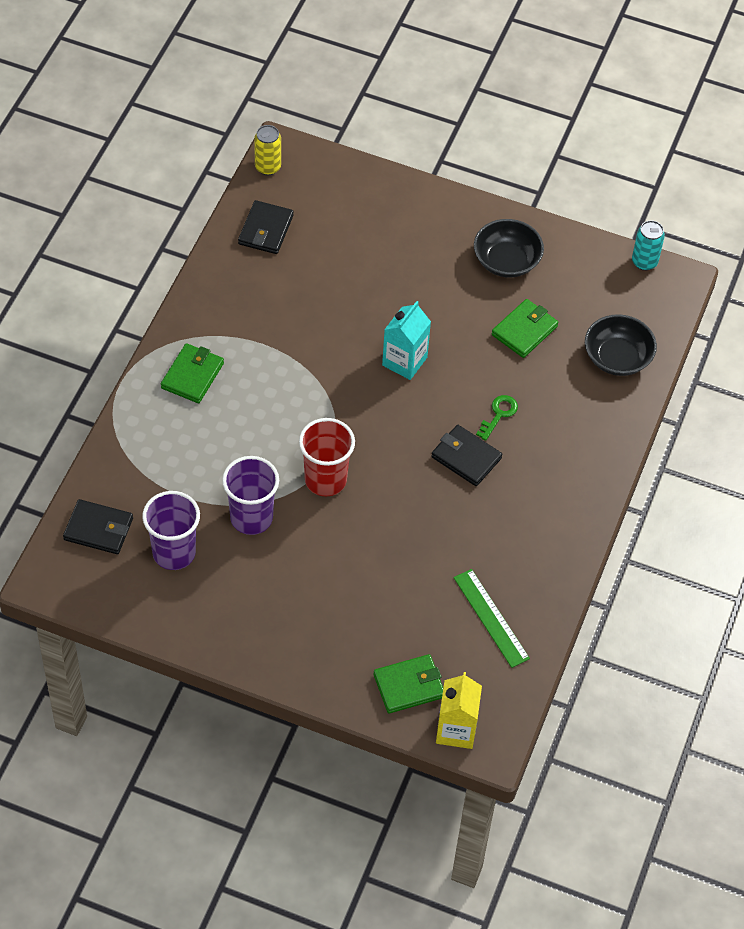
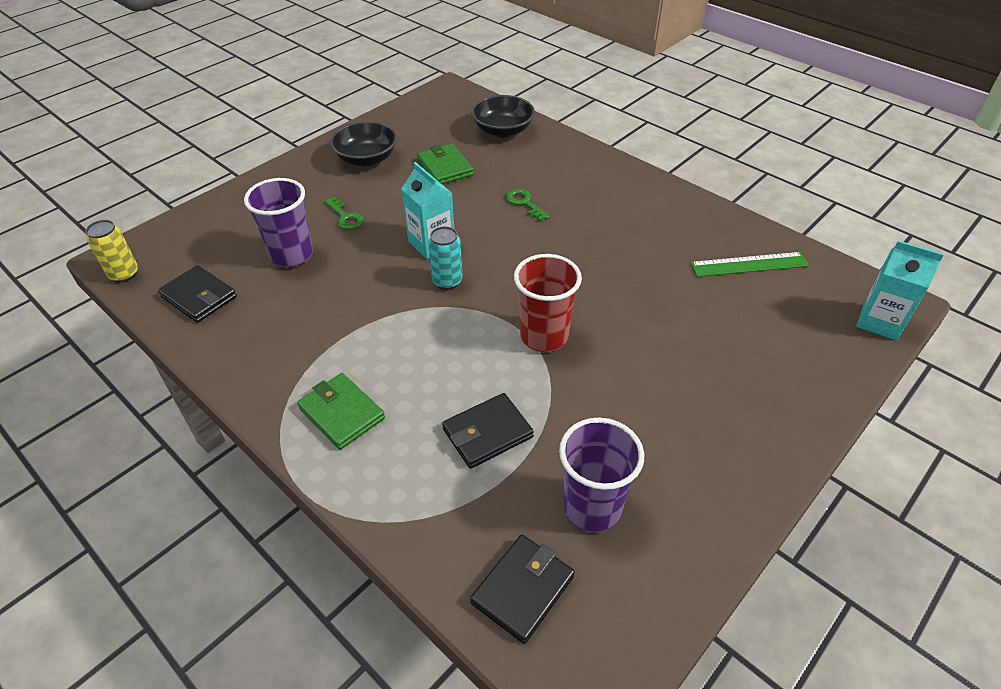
camera: 65 degrees left, 10 degrees down
(251, 518) = (568, 413): purple cup -> purple cup (291, 255)
(409, 686) = (823, 342): green wallet -> none
(410, 283) = (345, 217): none -> green key
(456, 730) = (879, 321): yellow carton -> turquoise carton
(466, 457) = (562, 234): black wallet -> black wallet (487, 433)
(644, 262) = (421, 97): turquoise can -> turquoise can (447, 281)

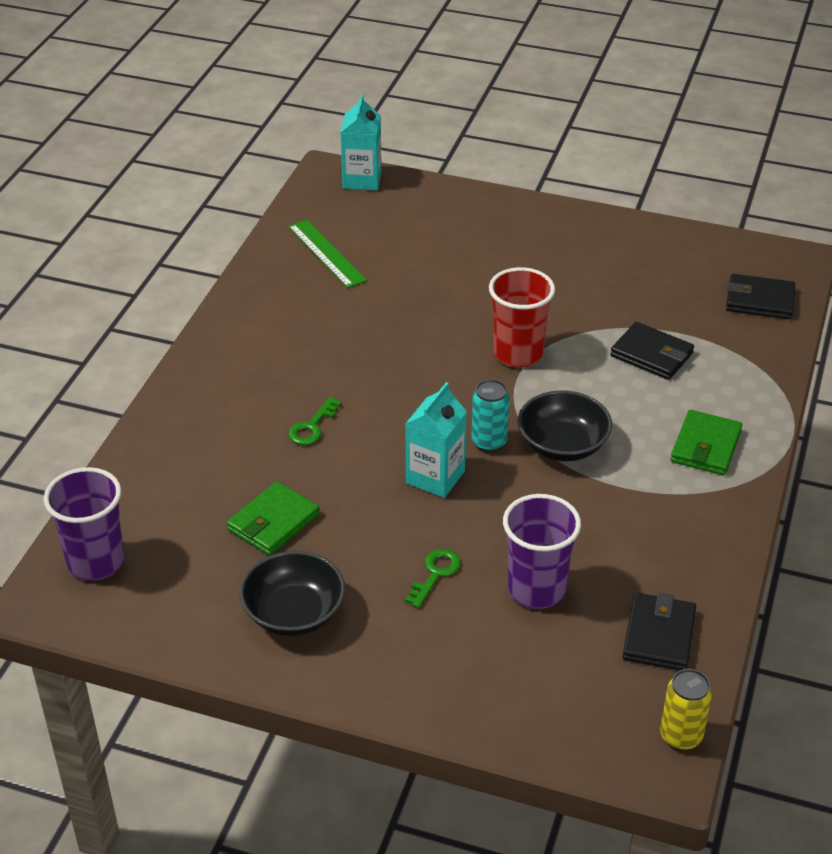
camera: 115 degrees left, 5 degrees down
(503, 130) = (149, 497): black bowl -> black bowl (562, 445)
(592, 507) = (671, 286): purple cup -> purple cup (96, 562)

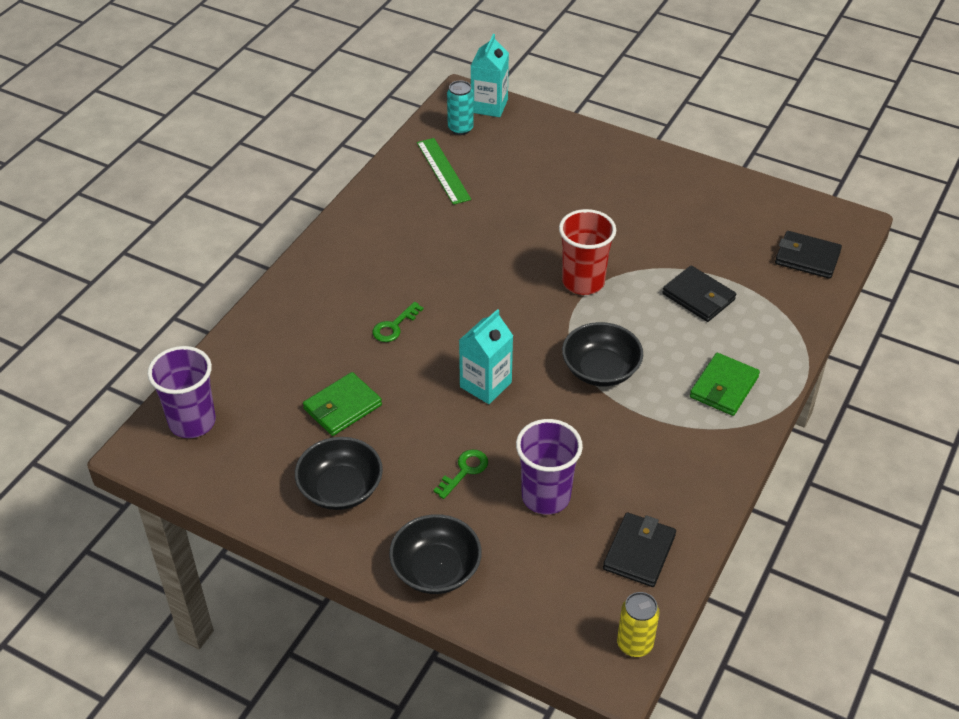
camera: 10 degrees right, 5 degrees up
(429, 687) = (436, 569): none -> black bowl
(489, 442) = (538, 359): turquoise can -> turquoise can (460, 128)

